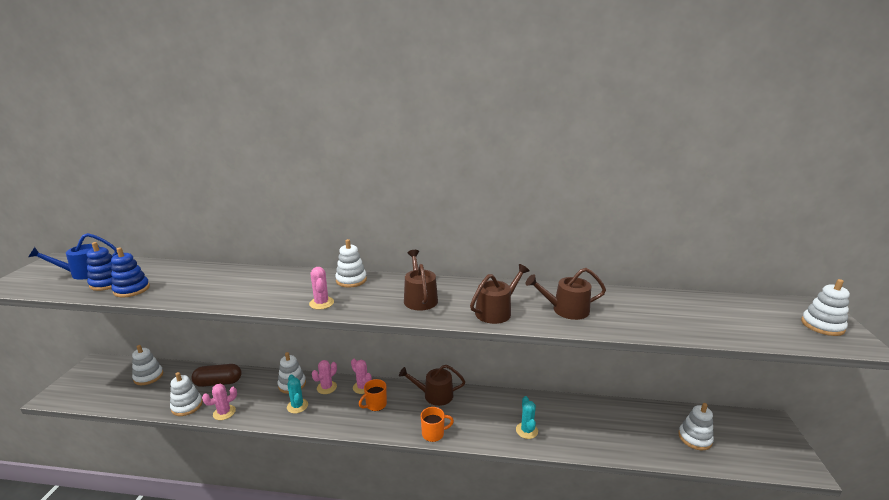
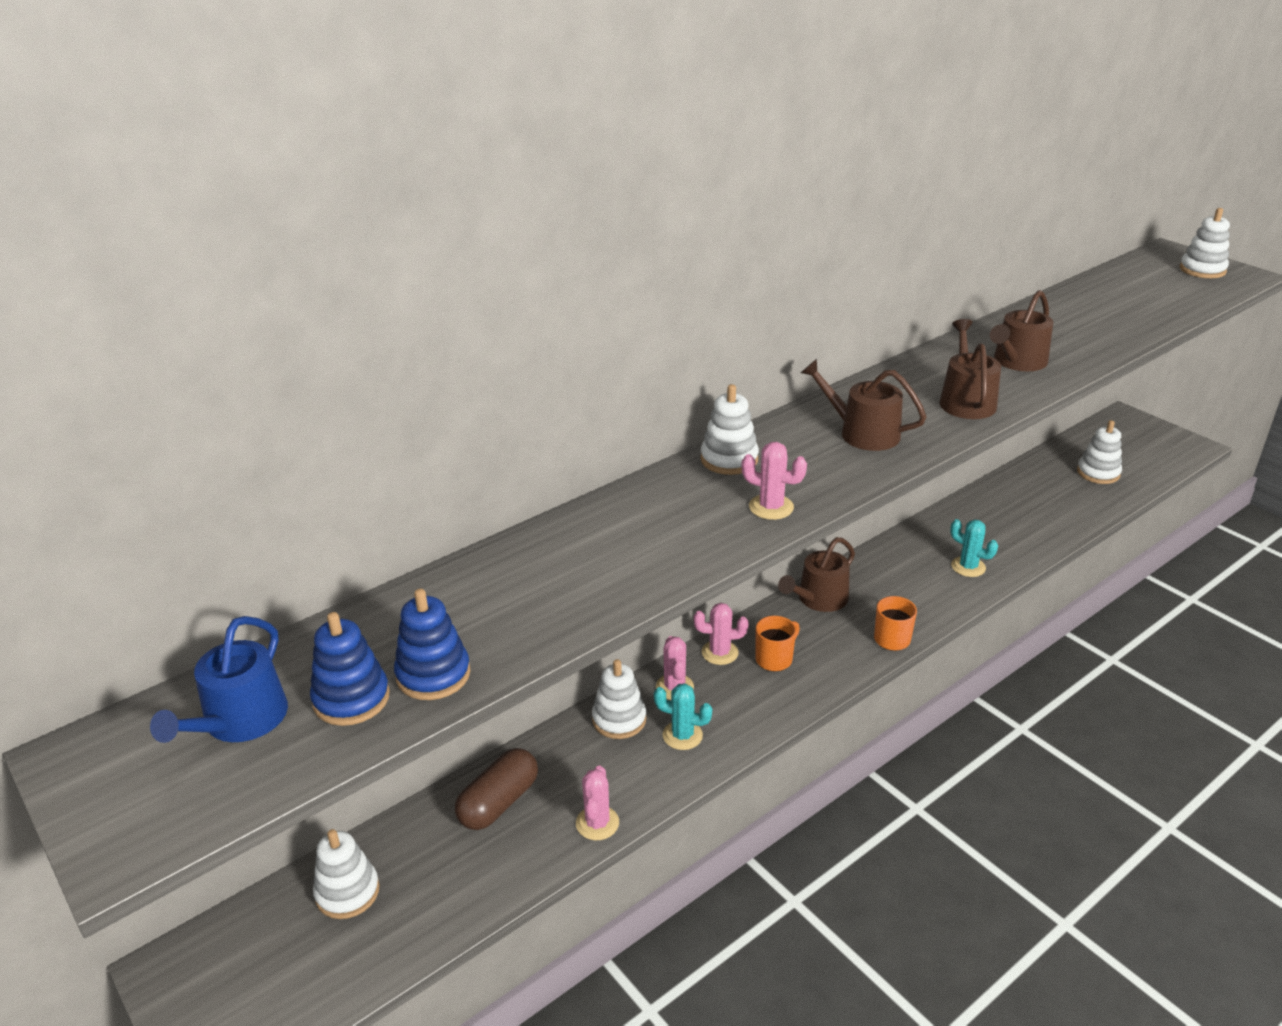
camera: 45 degrees left, 10 degrees up
(187, 406) = (519, 864): white stacking toy -> none
(375, 405) = (775, 659): orange mug -> orange mug turned 135 degrees counterclockwise

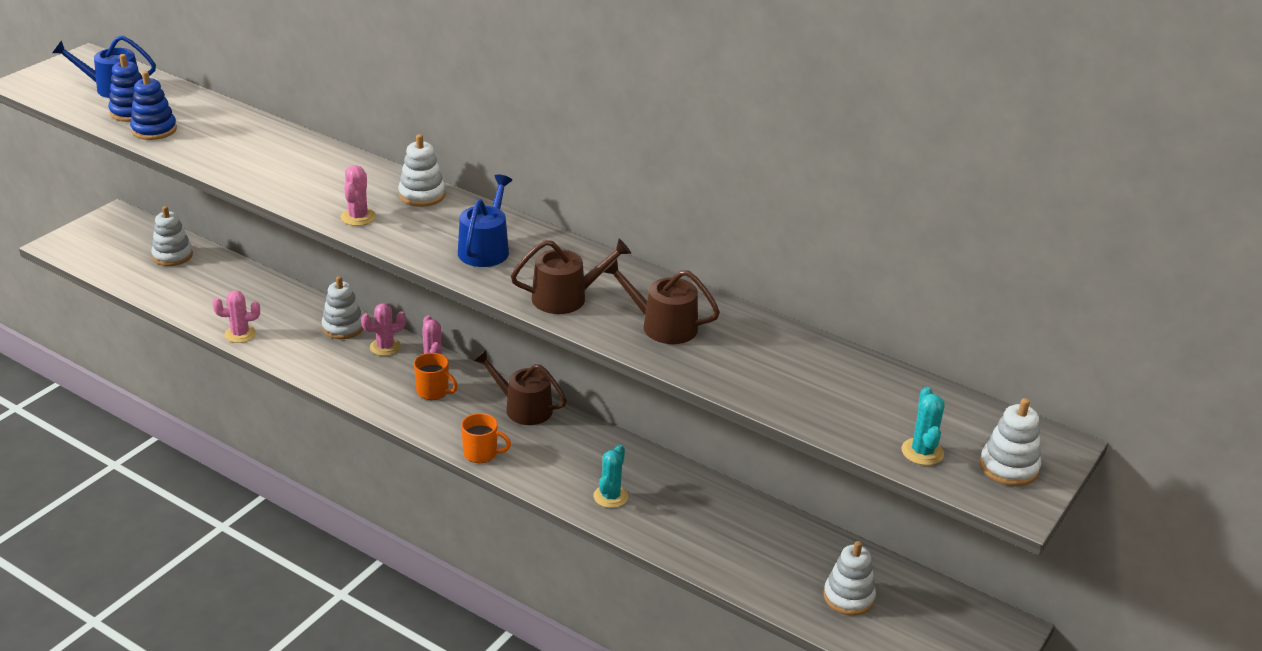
camera: 70 degrees right, 0 degrees up
(498, 802) = (252, 293): brown capsule -> none
(682, 735) = (332, 357): turquoise cactus -> turquoise cactus (922, 452)
(862, 433) = (485, 249): brown watering can -> blue watering can

